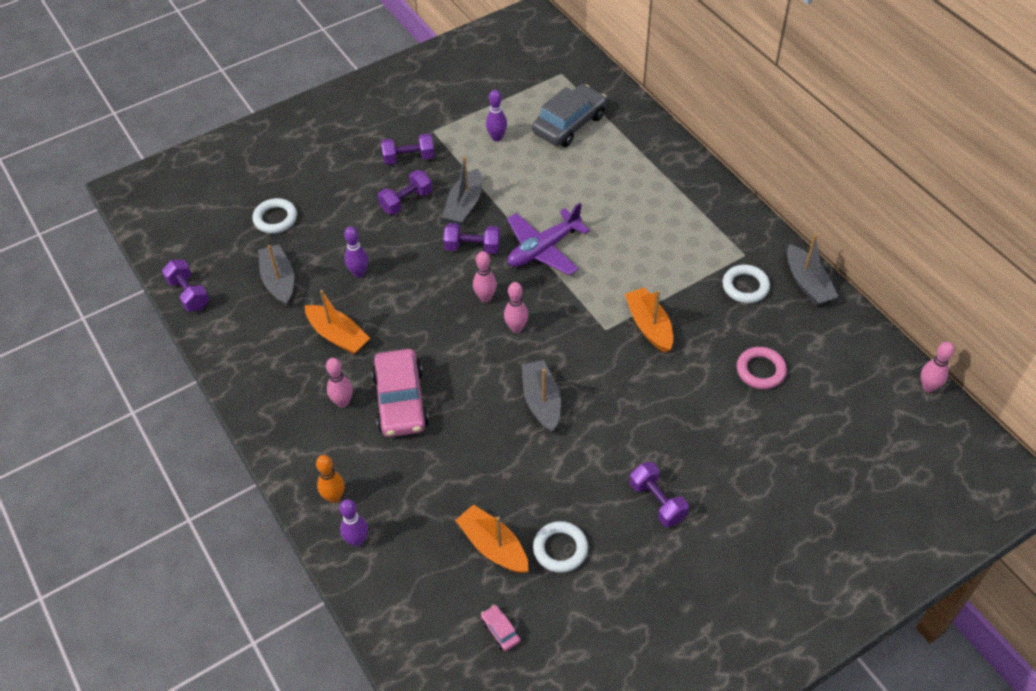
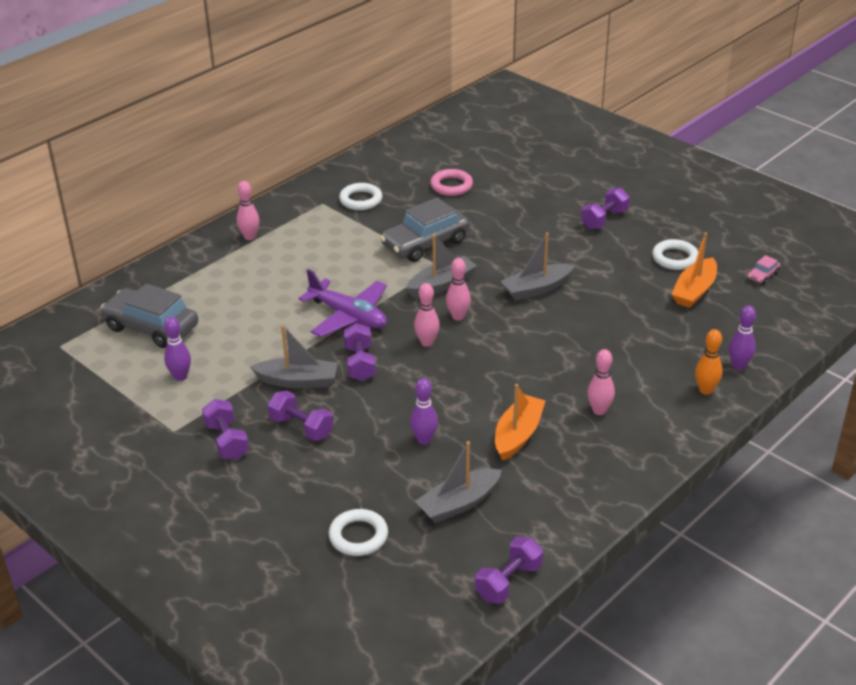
camera: 105 degrees left, 15 degrees down
(400, 401) = (578, 372): pink car -> none
(649, 326) = (425, 243): orange boat -> grey car
(807, 283) = (347, 171): grey boat -> grey boat (441, 285)
(928, 387) = (436, 118): pink bowling pin -> pink bowling pin (250, 237)

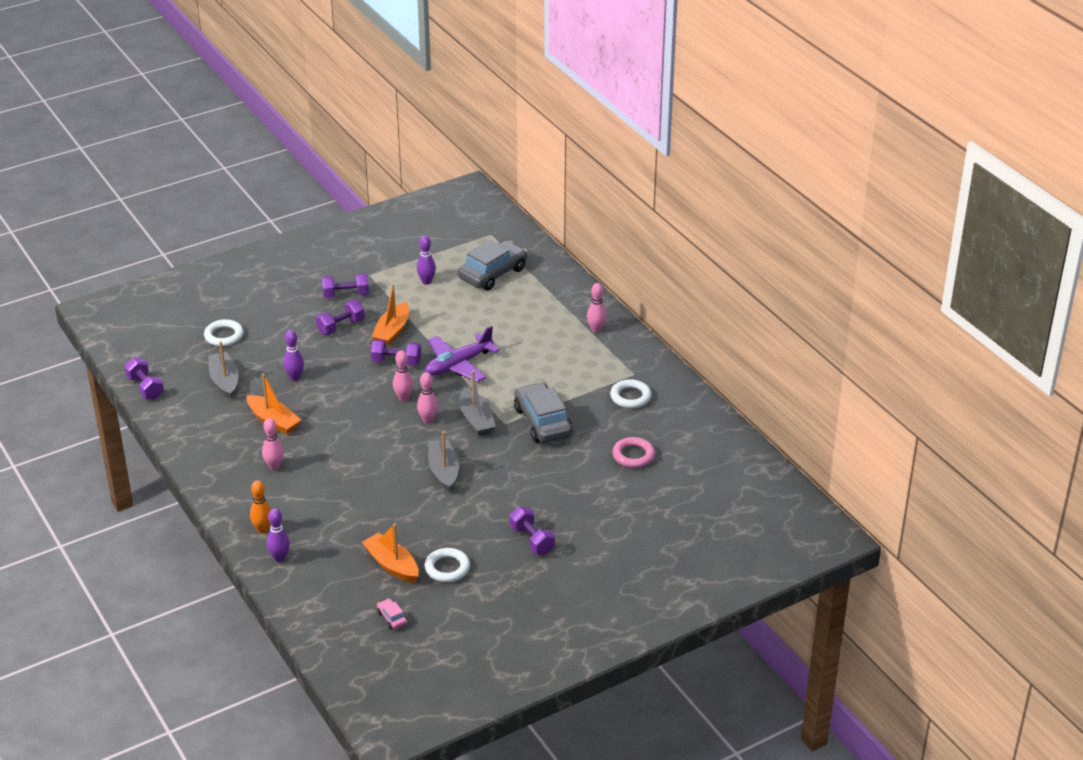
camera: 105 degrees right, 0 degrees up
(298, 381) = (392, 331): grey boat -> orange boat

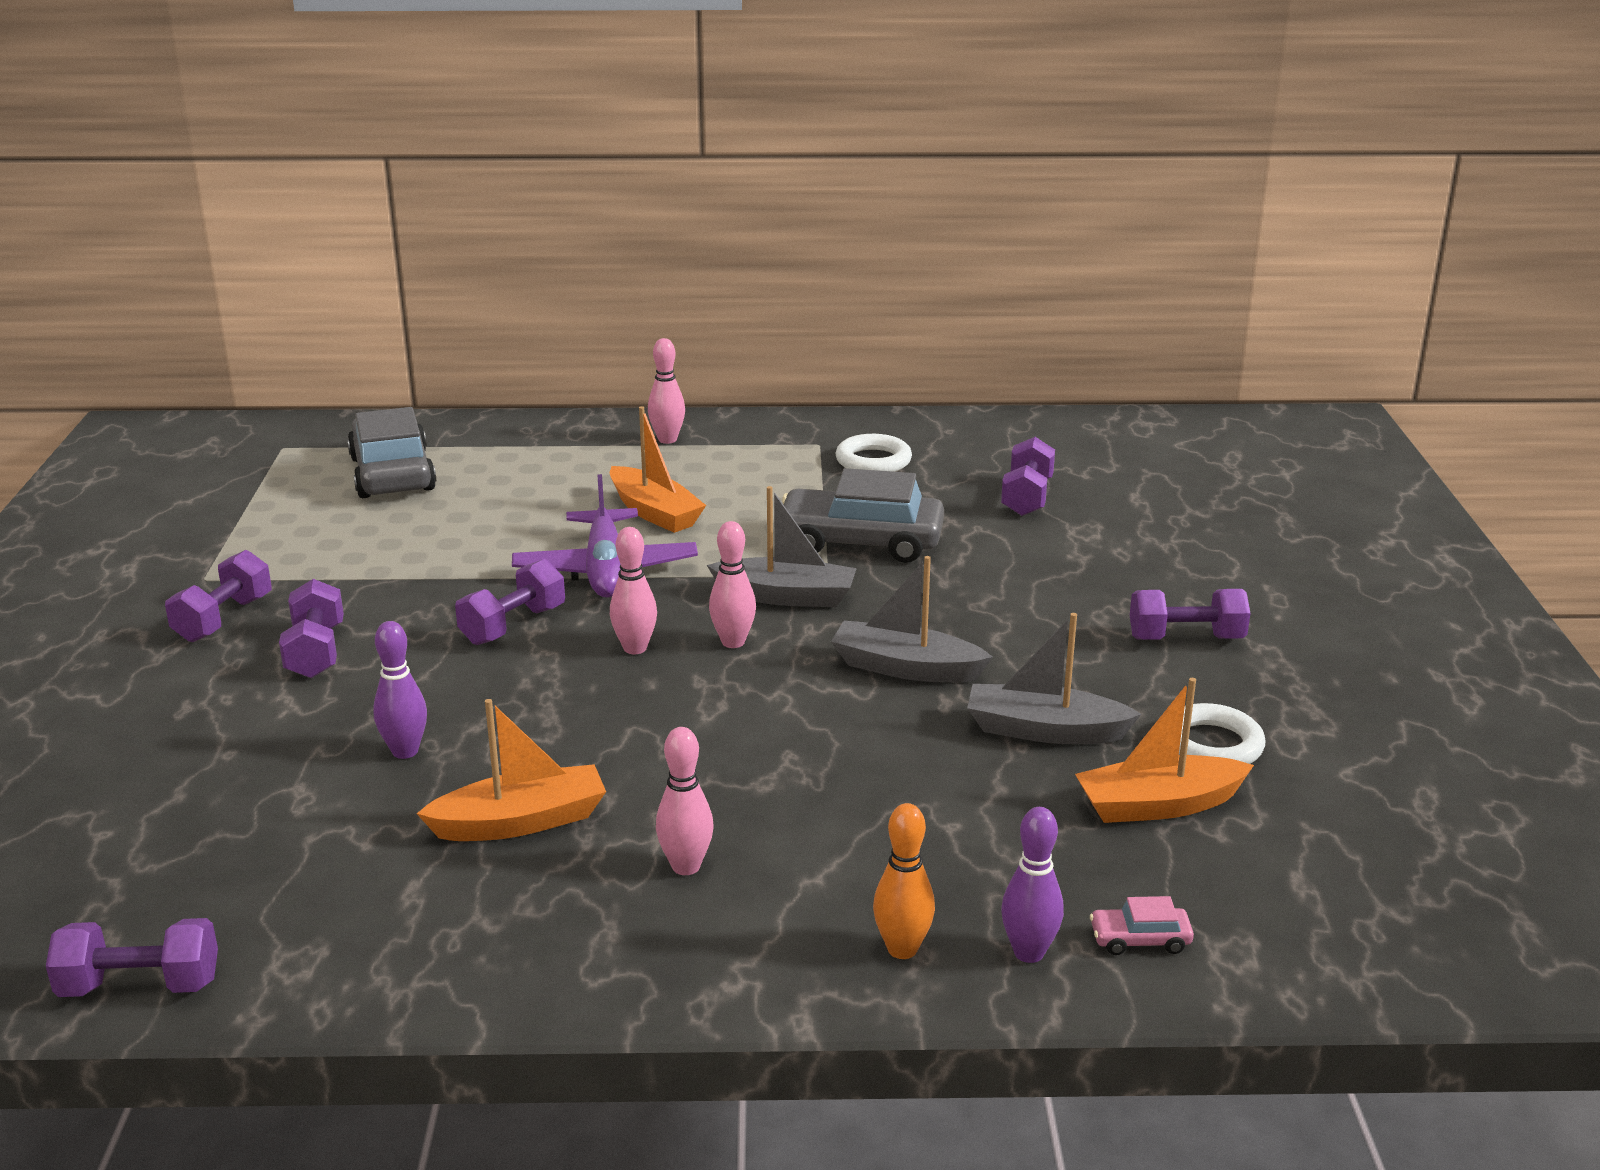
camera: 60 degrees left, 10 degrees down
(224, 336) = (122, 803): white ring -> none
(224, 381) = (287, 850): grey boat -> grey boat (1044, 731)
(392, 331) = (413, 604): orange boat -> orange boat (654, 512)
(392, 618) = (1336, 853): pink car -> pink car (1140, 939)
(426, 282) = (318, 533): purple bowling pin -> none
(633, 455) = (1026, 497): pink ring -> purple dumbbell

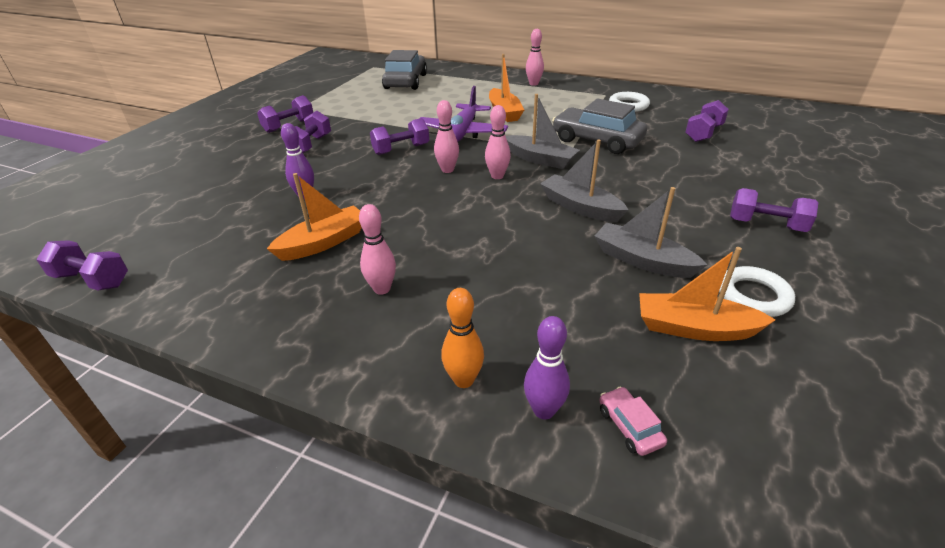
camera: 25 degrees right, 10 degrees up
(521, 822) = (323, 242): orange boat -> orange boat turned 45 degrees counterclockwise
(1140, 939) = (629, 426): pink car -> pink car turned 45 degrees clockwise

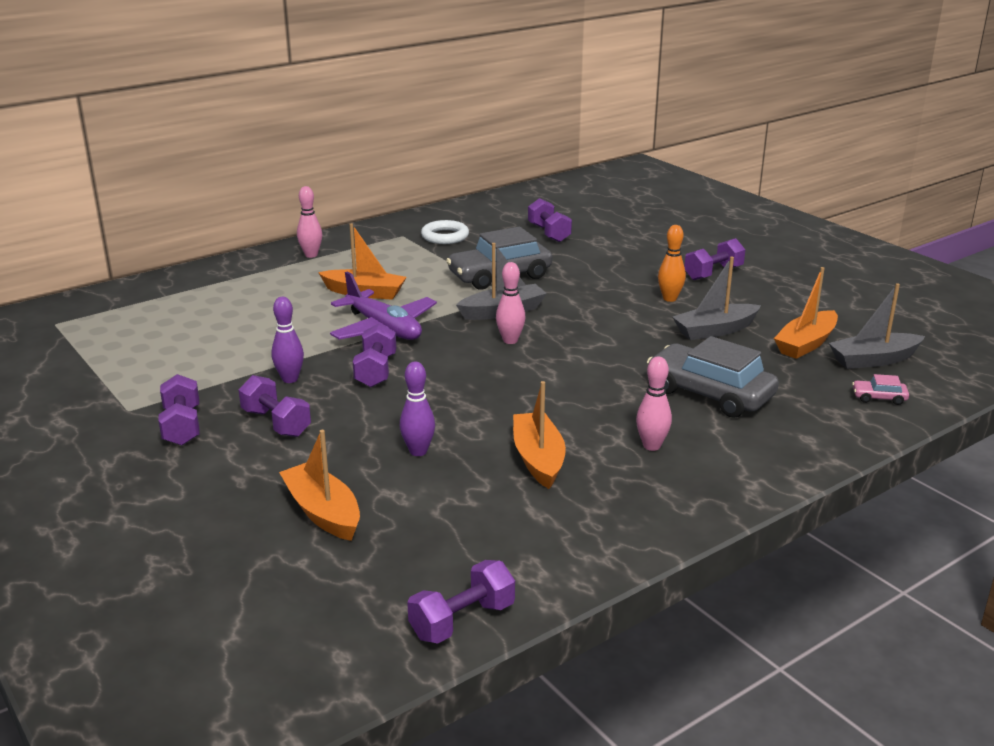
camera: 60 degrees left, 10 degrees down
(213, 191) = (323, 512): none -> orange boat
(405, 81) = (162, 317): grey car -> grey car (709, 394)
(447, 170) = (463, 360): pink bowling pin -> none
(463, 380) = (798, 440): orange bowling pin -> orange bowling pin (669, 298)
(544, 410) = (847, 420): purple bowling pin -> purple bowling pin (290, 379)
(580, 207) = (613, 325): grey boat -> grey boat (873, 360)
(753, 296) = (789, 313): white ring -> none

